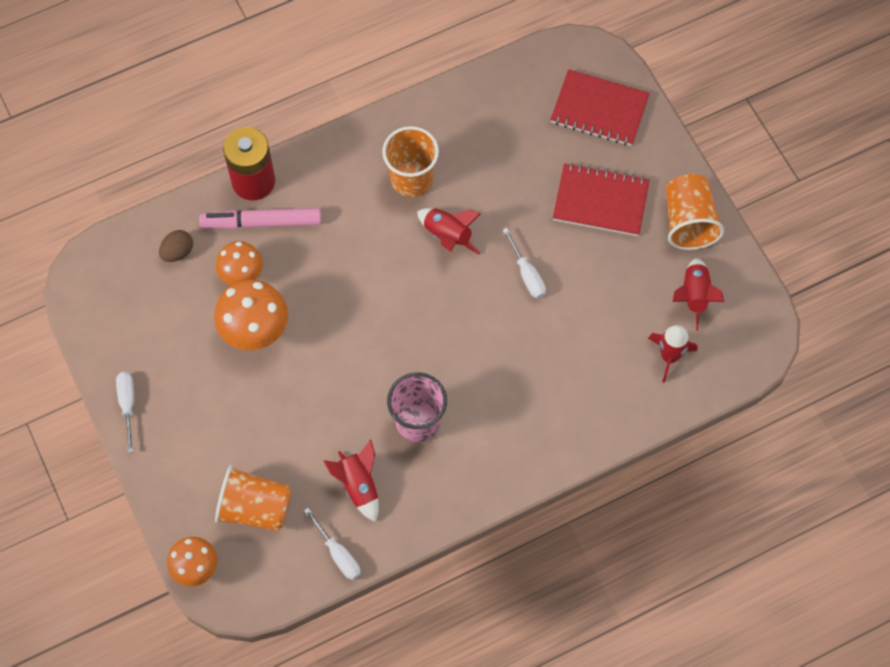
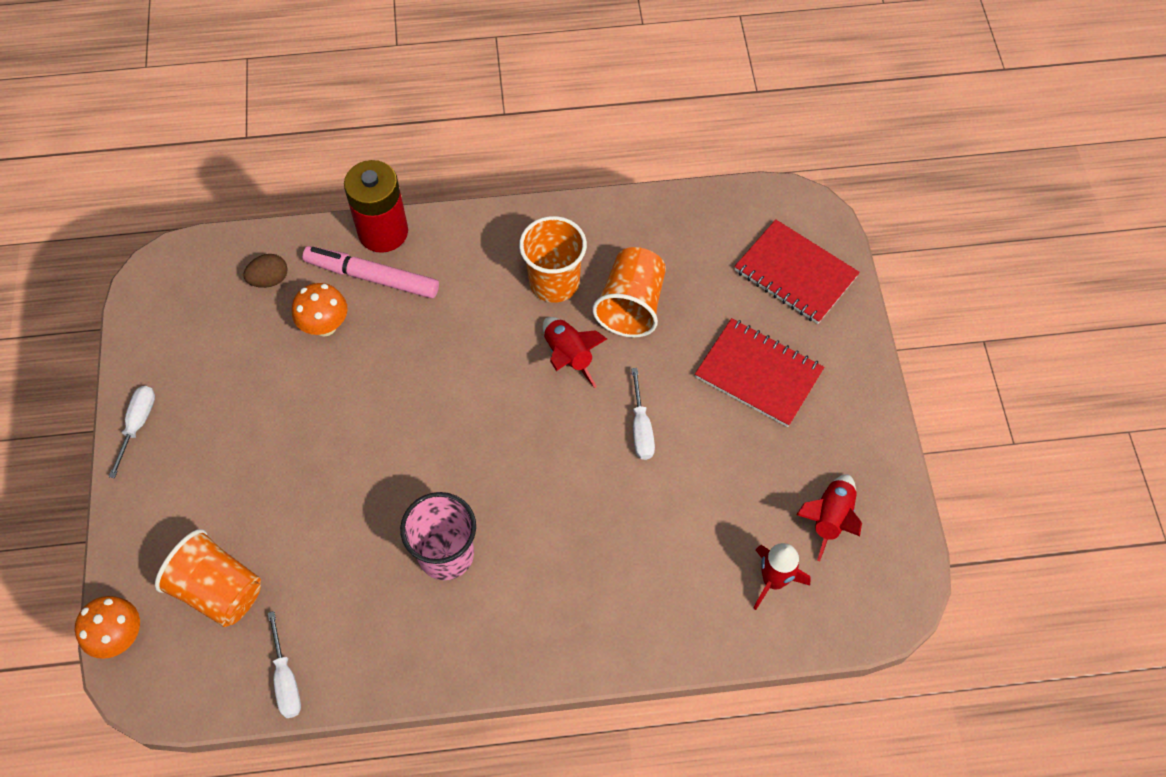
camera: 20 degrees right, 5 degrees down
(255, 331) = (311, 391): orange mushroom -> none
(358, 485) = (346, 605): red rocket -> none
(688, 222) = (854, 430): orange cup -> orange cup (631, 306)

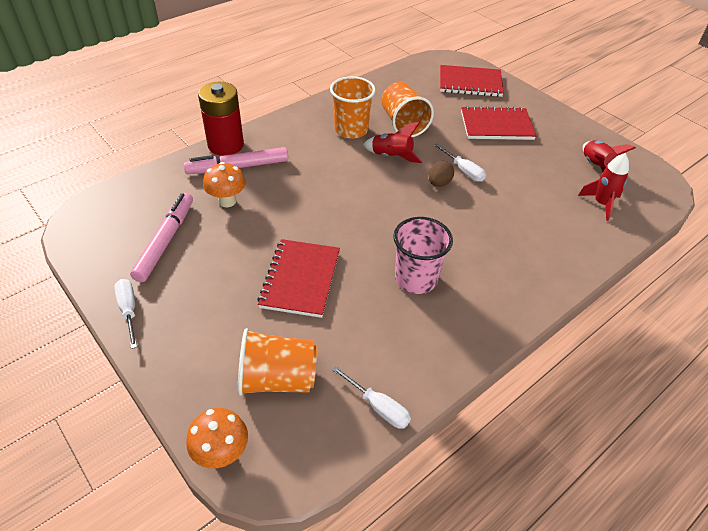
camera: 35 degrees left, 15 degrees down
(226, 350) = (165, 241): none -> pink marker
(269, 280) = (167, 194): brown egg -> brown egg (439, 183)
(325, 483) = (300, 279): none -> red notebook

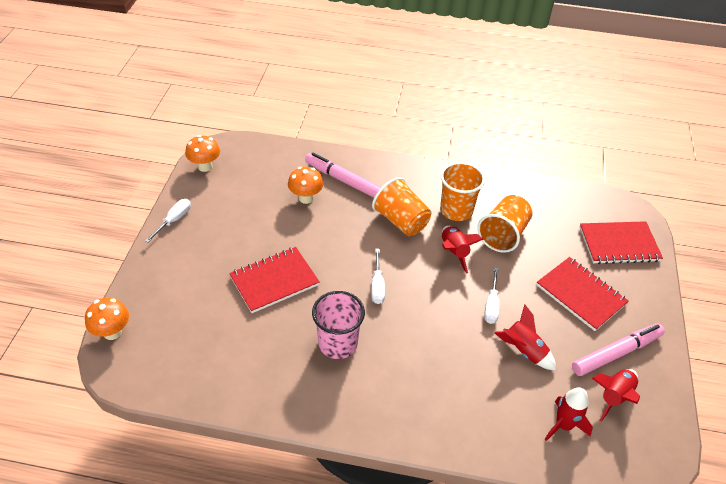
camera: 50 degrees right, 0 degrees up
(88, 245) = (205, 166): none -> orange mushroom
(165, 241) = (241, 196): pink marker -> pink marker (616, 353)
(226, 145) = (358, 159): red battery -> none
(277, 379) = (184, 323): orange cup -> orange cup (401, 221)
(378, 407) = (206, 389): white screwdriver -> white screwdriver (377, 286)
(439, 183) = (457, 298): brown egg -> none
(470, 83) = (619, 244): red notebook -> red notebook turned 60 degrees counterclockwise
(520, 181) = (524, 350): none -> red rocket

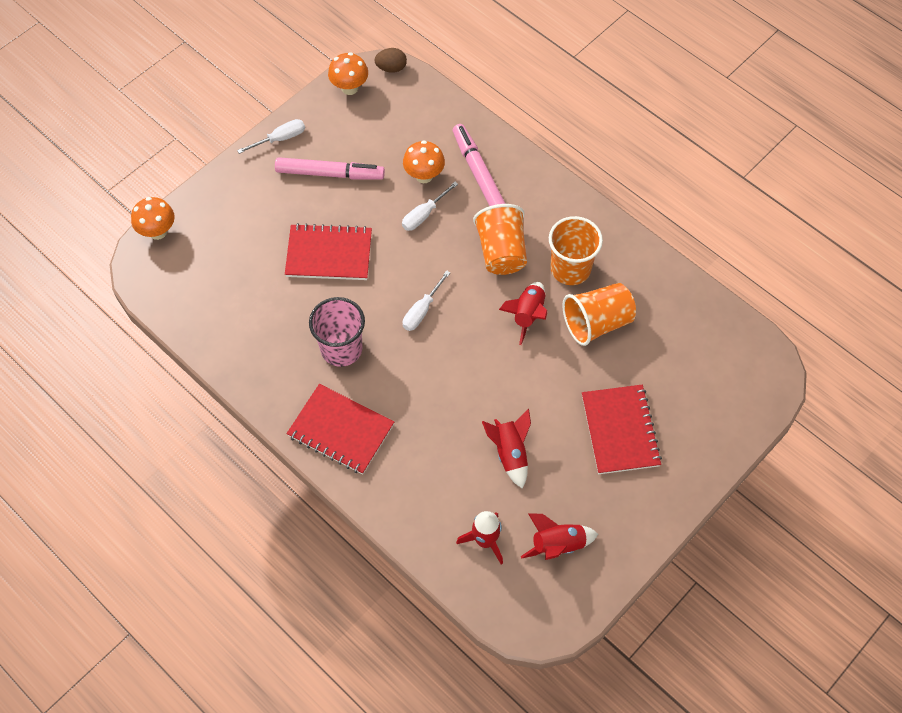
camera: 35 degrees right, 15 degrees up
(227, 143) = (391, 68): none -> brown egg
(491, 305) = (517, 391): white screwdriver -> white screwdriver (424, 215)
(616, 353) = (600, 507): pink marker -> pink marker (330, 174)
(619, 244) = (716, 400): red notebook -> red notebook (341, 430)

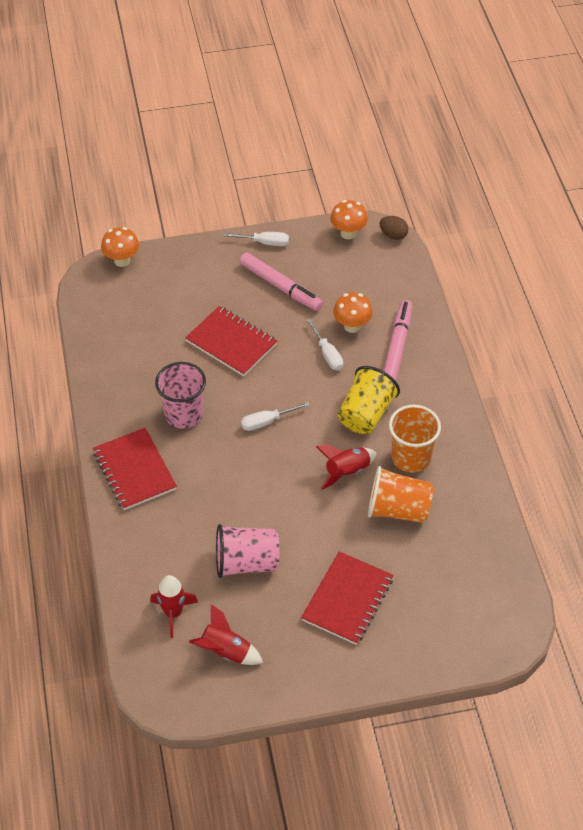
camera: 35 degrees right, 10 degrees down
(424, 215) = (327, 354): white screwdriver -> white screwdriver turned 105 degrees counterclockwise
(501, 252) = (366, 414): orange cup -> yellow cup
(510, 453) = (246, 562): red rocket -> pink cup

